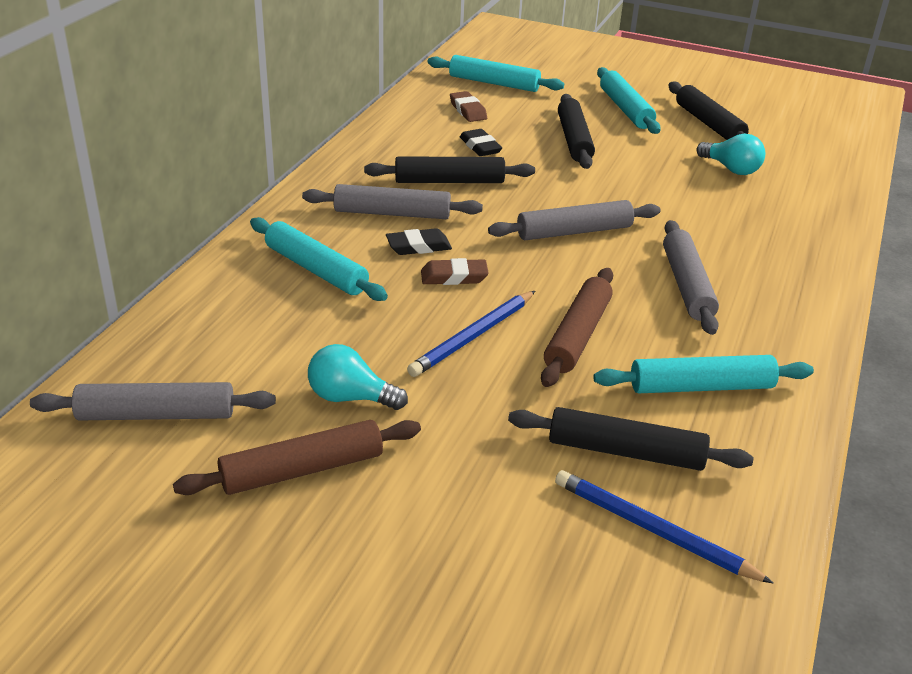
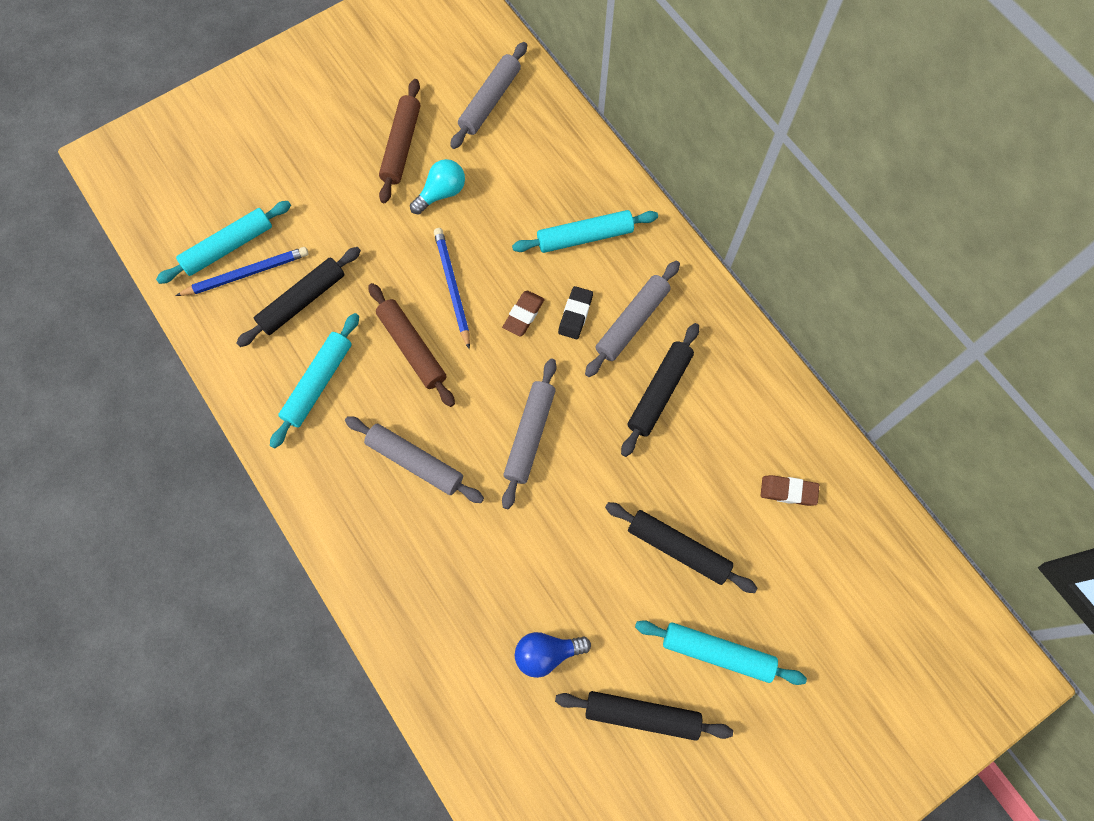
camera: 125 degrees right, 35 degrees up
(480, 147) = (707, 455): black eraser -> none
(494, 83) = (842, 559): turquoise rolling pin -> turquoise rolling pin (228, 247)
(731, 169) = (547, 653): turquoise light bulb -> blue light bulb

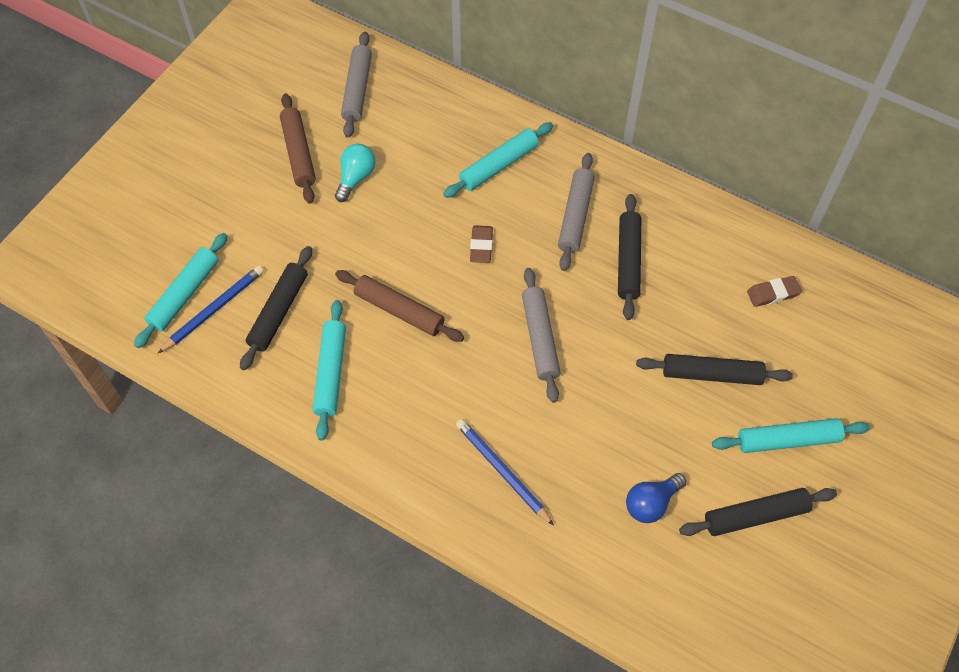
camera: 25 degrees left, 10 degrees down
(415, 462) = (453, 401): grey rolling pin -> none
(452, 287) = (407, 248): blue pencil -> blue pencil (502, 472)
(575, 314) = (525, 228): black eraser -> none

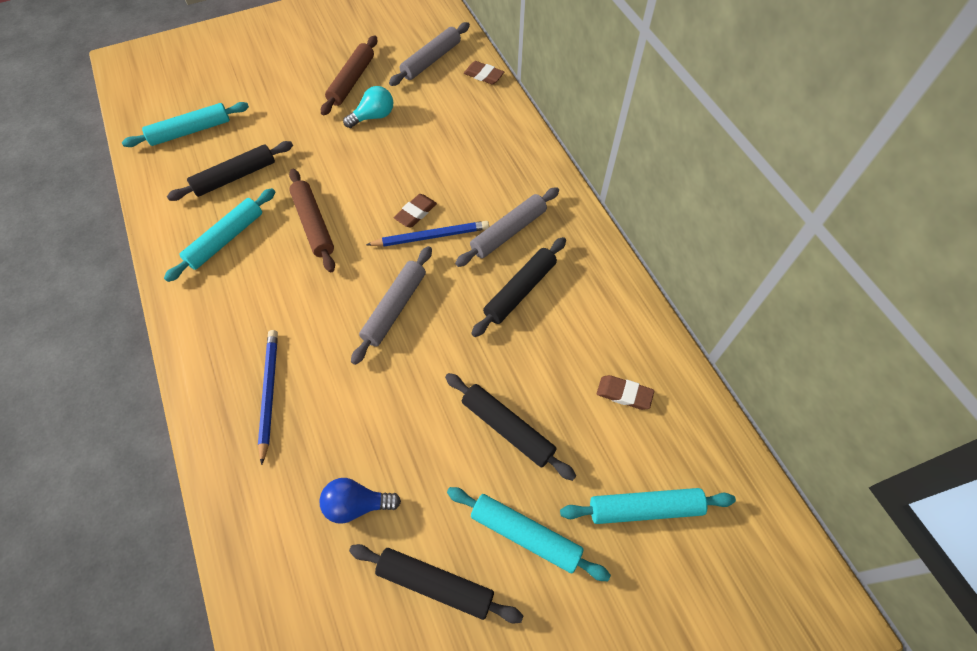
camera: 35 degrees right, 0 degrees up
(213, 310) = (197, 151): blue pencil -> blue pencil (431, 236)
(422, 79) = (483, 75): none -> brown eraser
(498, 165) = (483, 162): turquoise rolling pin -> turquoise rolling pin (644, 508)

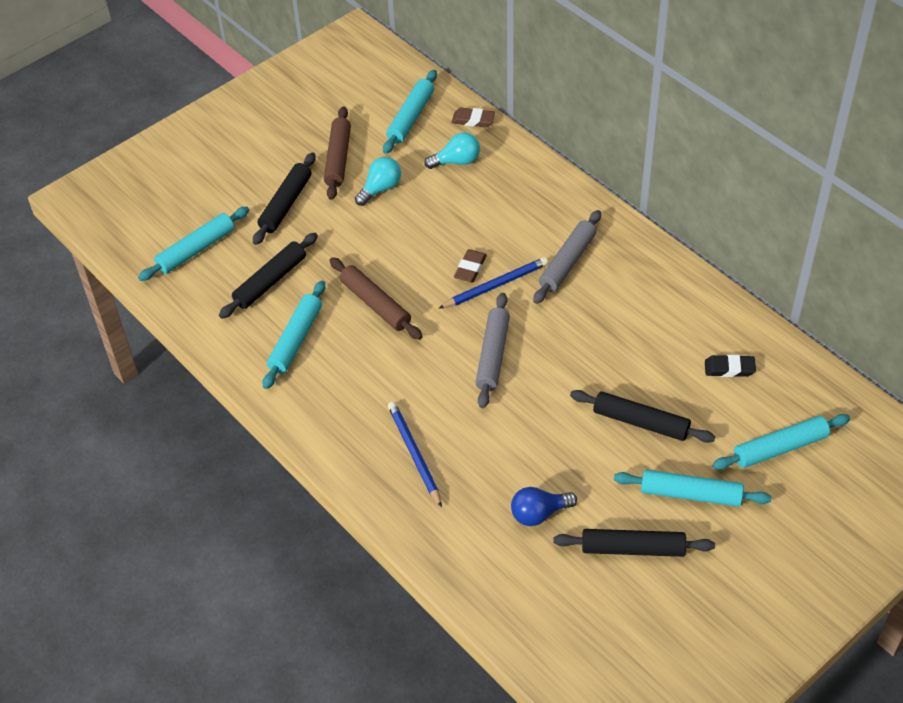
camera: 15 degrees left, 10 degrees down
(431, 60) = (411, 117): grey rolling pin -> turquoise rolling pin
(451, 109) = (456, 161): none -> turquoise light bulb
(520, 290) = (601, 310): black rolling pin -> black rolling pin (285, 204)
(624, 394) = (729, 368): brown eraser -> black eraser

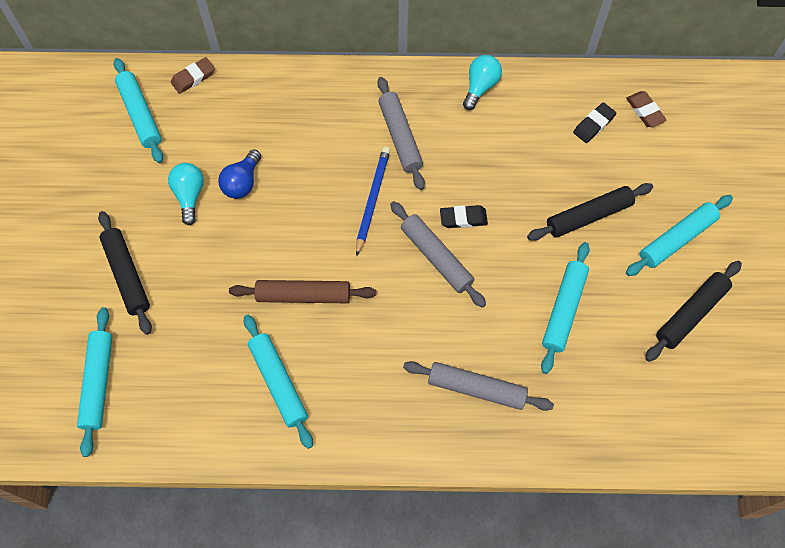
camera: 50 degrees left, 15 degrees up
(270, 281) = (197, 352): black rolling pin -> none
(338, 158) = (123, 198): brown rolling pin -> none
(414, 454) = (476, 388): blue pencil -> grey rolling pin
(456, 161) = (222, 123): turquoise light bulb -> turquoise light bulb (480, 87)
(470, 268) = (338, 202): brown eraser -> brown eraser (645, 111)
(539, 514) = (608, 348): blue light bulb -> blue light bulb (242, 182)
(544, 348) = (463, 218): none -> black eraser
(780, 448) = (686, 154): turquoise rolling pin -> turquoise rolling pin (563, 310)

